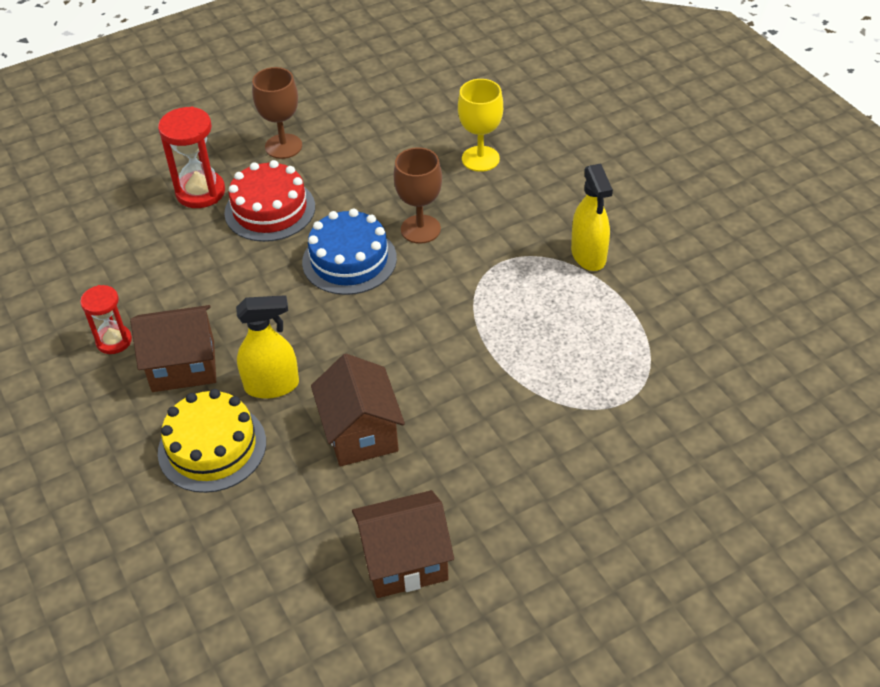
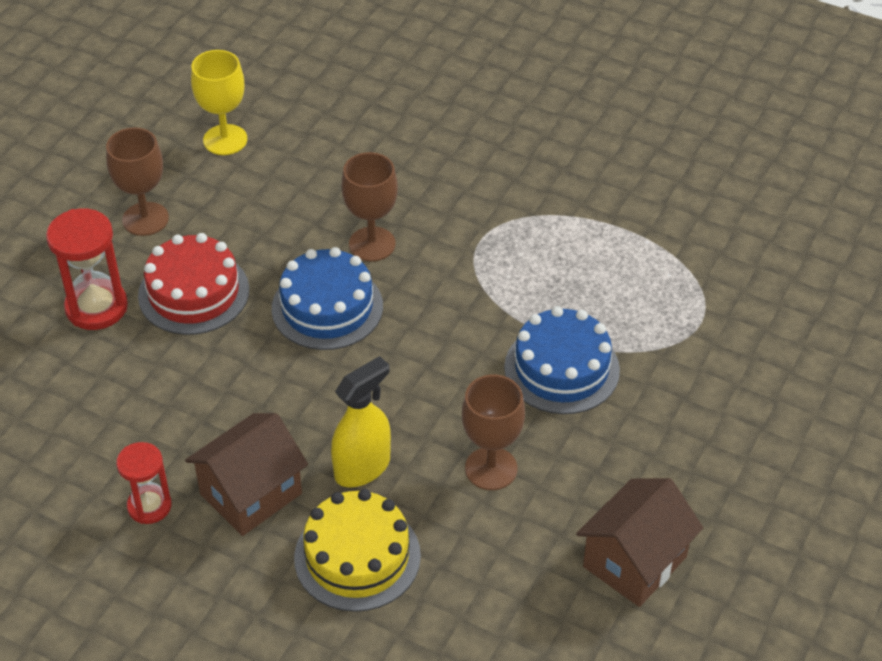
camera: 35 degrees left, 0 degrees up
(360, 433) = (491, 468): brown house -> brown goblet
(479, 385) = (561, 369): none -> blue cake
(480, 159) = (369, 147): yellow goblet -> yellow goblet (225, 140)
(588, 255) = (556, 199): yellow spray bottle -> none

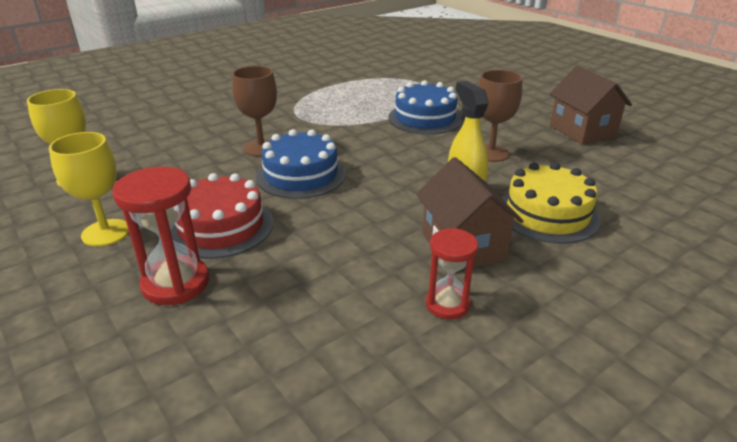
camera: 65 degrees left, 15 degrees down
(145, 219) = (106, 233): brown goblet -> yellow goblet

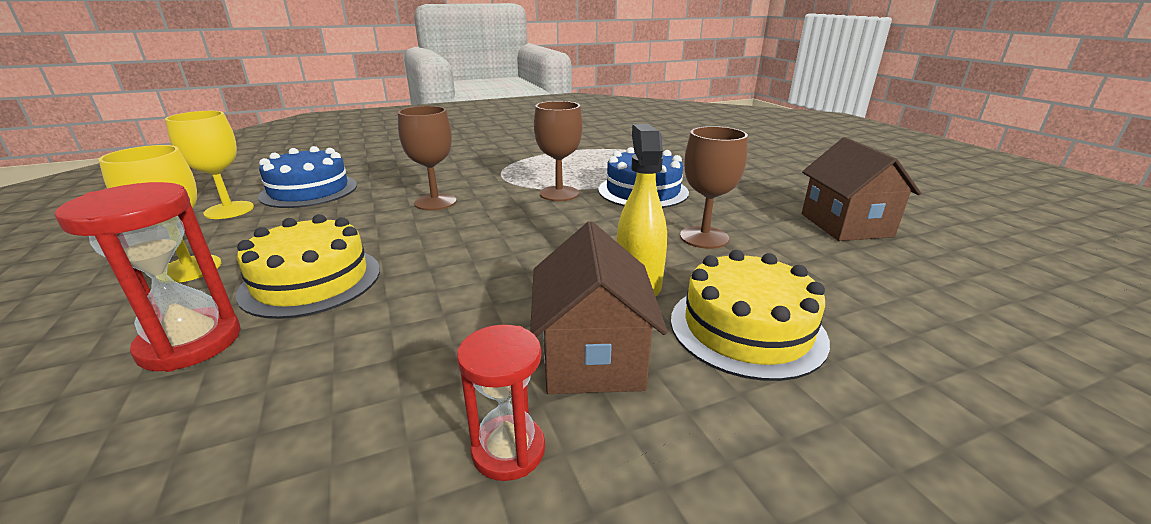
camera: 15 degrees right, 5 degrees down
(221, 227) = (311, 281): red cake -> yellow cake
(301, 175) = (453, 235): blue cake -> blue cake (309, 190)
(359, 128) = (559, 193): none -> brown goblet

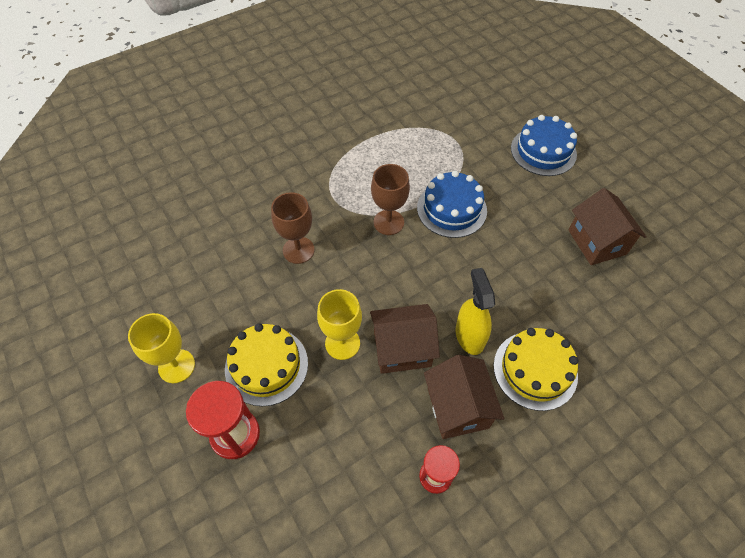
camera: 10 degrees left, 30 degrees up
(229, 210) = (144, 286): yellow goblet -> yellow goblet (342, 343)
(309, 190) = (187, 245): blue cake -> blue cake (543, 151)
(525, 285) = (402, 349): none -> brown house
(704, 237) = (503, 273): brown goblet -> none

